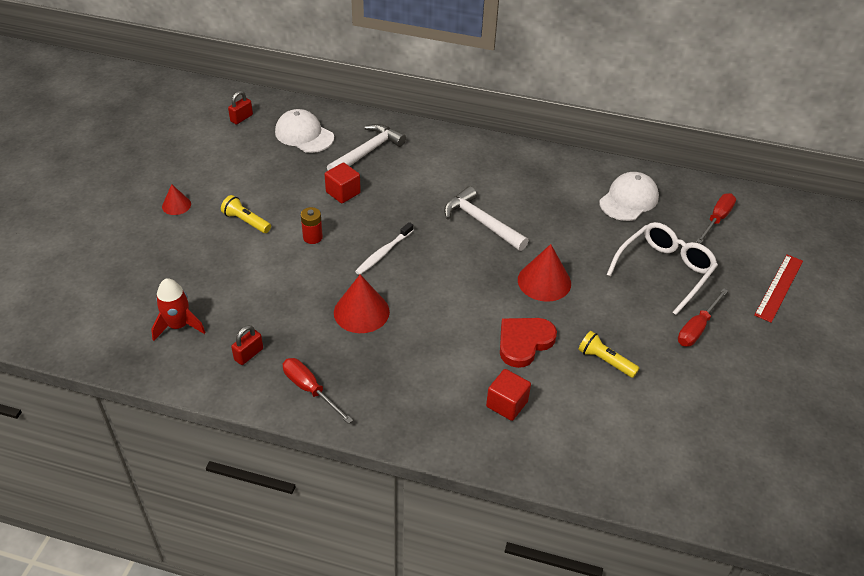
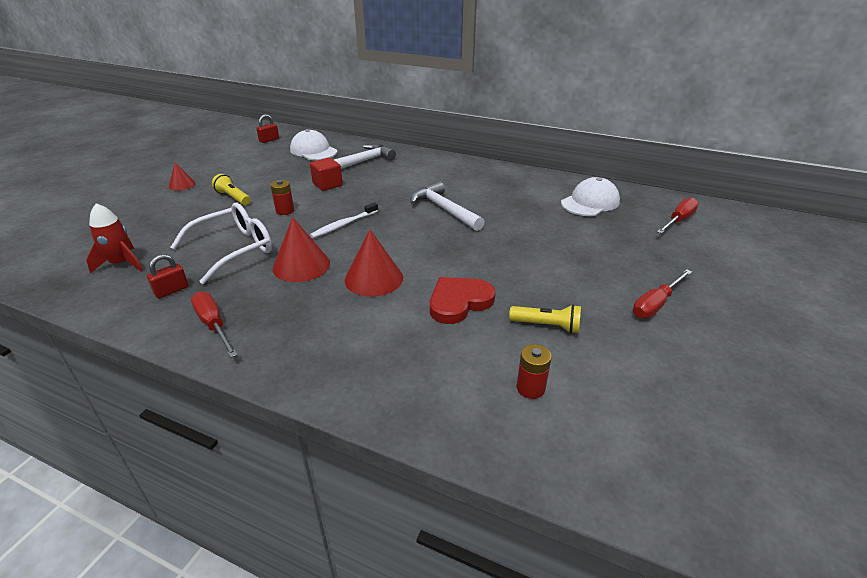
camera: 10 degrees right, 10 degrees down
(507, 404) = (422, 357): red cube -> none
(544, 281) = (493, 255): red cone -> red cone (374, 278)
(601, 424) = (530, 388): none -> red battery
(605, 361) = (546, 326): yellow flashlight -> yellow flashlight turned 150 degrees clockwise
(665, 270) = (622, 254): white glasses -> white glasses (234, 249)
(779, 287) = (750, 276): red ruler -> none

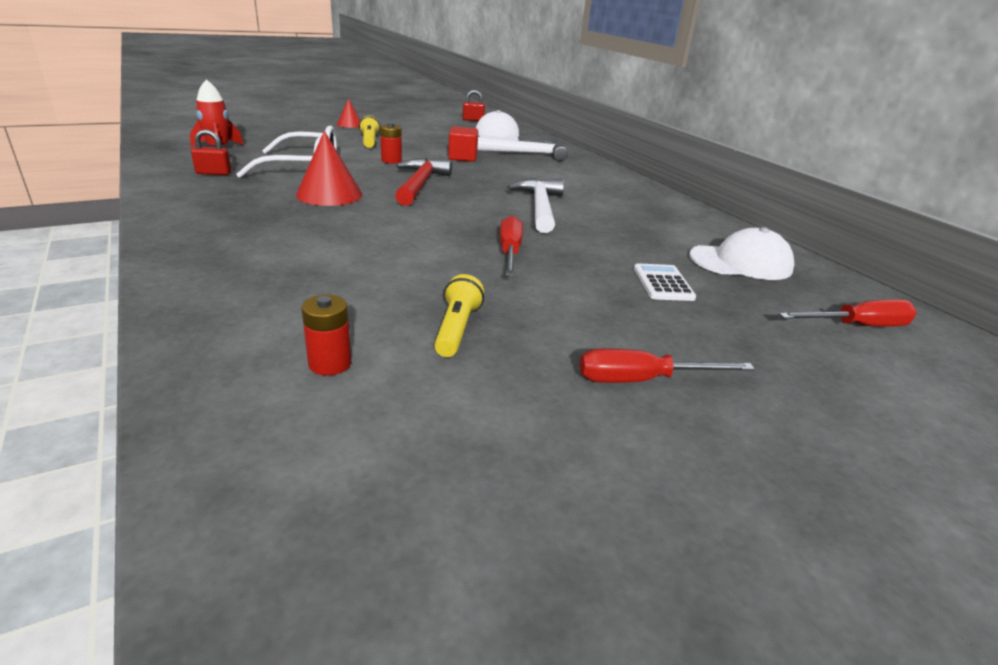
camera: 35 degrees right, 5 degrees down
(214, 325) = (194, 201): red screwdriver -> red screwdriver (510, 252)
(344, 225) = (420, 184): white toothbrush -> red hammer
(374, 278) = (367, 224): red cone -> none
(459, 302) = (406, 271): red heart -> none
(546, 326) = (457, 329): yellow flashlight -> yellow flashlight turned 135 degrees counterclockwise
(581, 237) = (663, 283): none -> white calculator

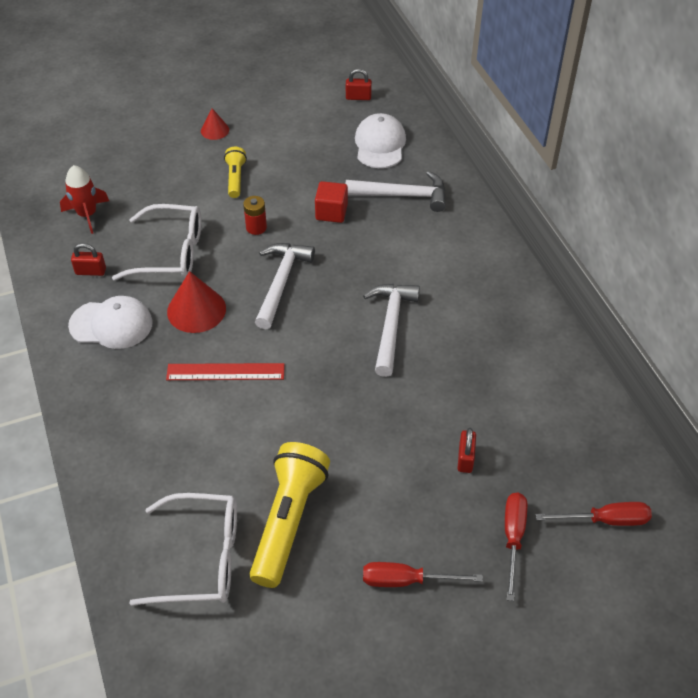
camera: 10 degrees right, 20 degrees up
(330, 364) = (202, 558): red battery -> white glasses
(363, 227) = (225, 372): none -> red ruler
(420, 184) = (281, 282): red hammer -> white hammer
(457, 329) = (288, 521): yellow flashlight -> yellow flashlight, size x1.94
(510, 252) = (346, 411): red screwdriver -> red screwdriver (513, 538)
(663, 283) = (465, 458): white calculator -> red padlock
(740, 262) = (551, 423): white cap -> white cap (111, 324)

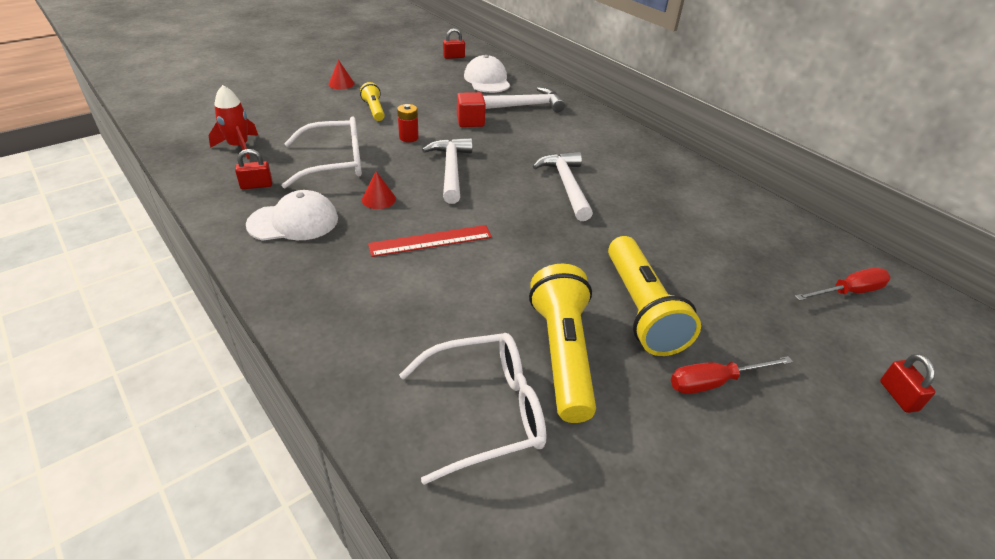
camera: 20 degrees left, 10 degrees down
(196, 310) = (378, 199): red cone -> red cone, size x0.57
(383, 492) = (641, 309): none -> yellow flashlight
(465, 458) = (696, 269): red padlock -> red padlock (898, 396)
(513, 538) = (784, 322): red screwdriver -> none

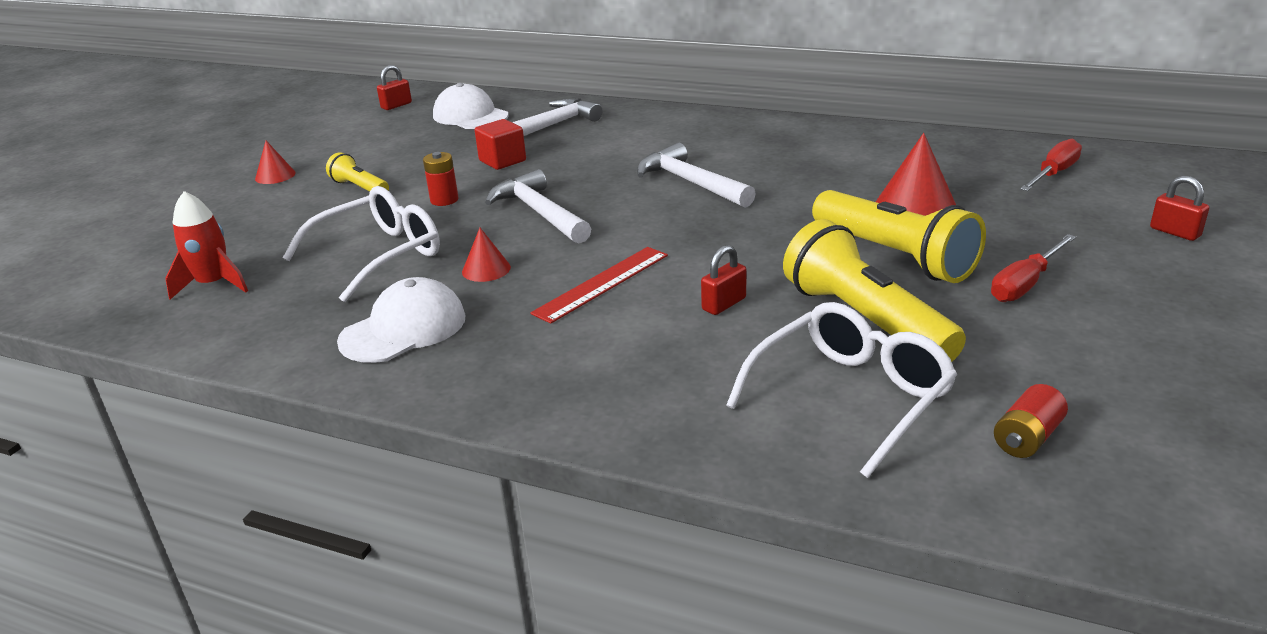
camera: 25 degrees left, 10 degrees down
(256, 185) = (299, 313): red padlock -> red padlock (724, 304)
(568, 518) = (1027, 438): none -> red battery
(703, 273) = (915, 206): none -> red cone

